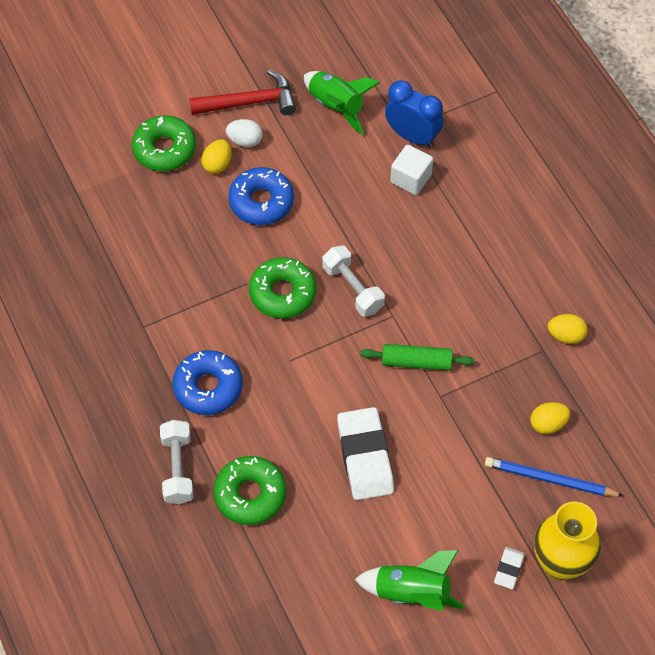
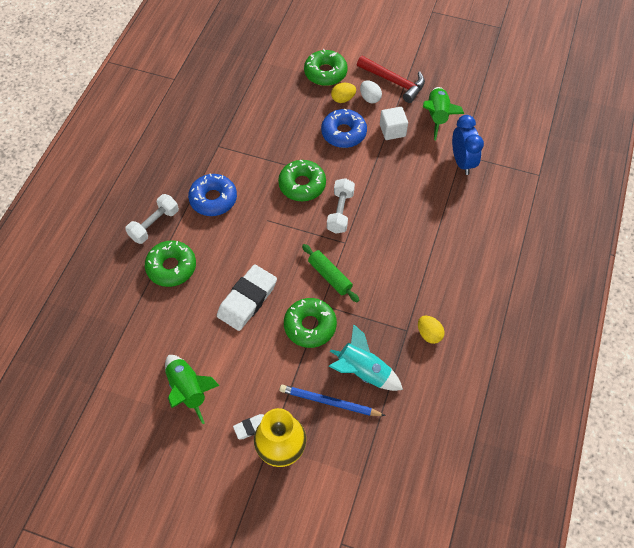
camera: 45 degrees right, 0 degrees up
(411, 179) = (436, 182): white cube -> white cube (392, 130)
(453, 426) = (310, 326): none -> green donut
(548, 424) = (363, 371): yellow egg -> turquoise rocket
(550, 479) = (329, 402): blue pencil -> blue pencil turned 45 degrees counterclockwise

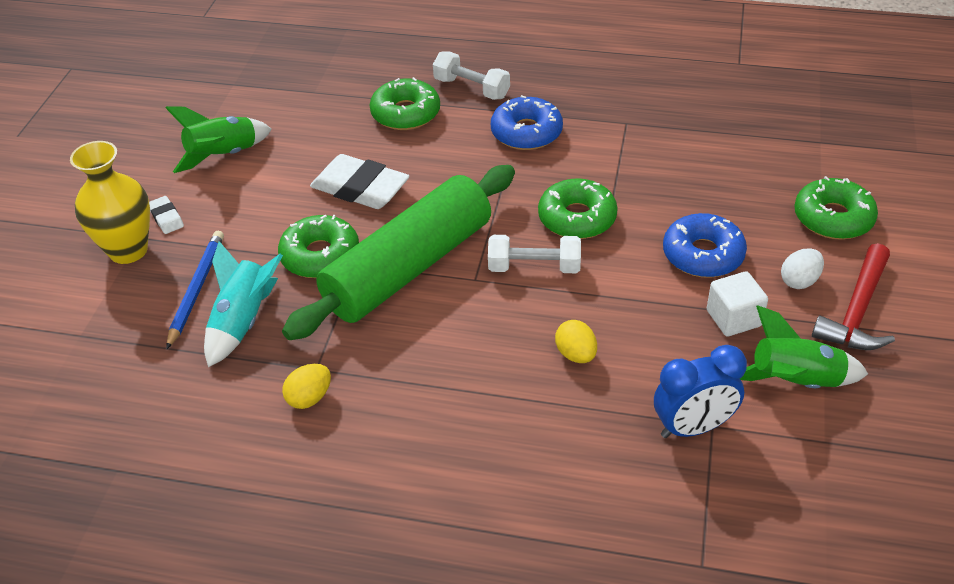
camera: 85 degrees right, 15 degrees down
(330, 276) = (409, 268): green rolling pin -> green rolling pin, size x2.30
(343, 99) = (781, 246): yellow egg -> yellow egg (576, 354)

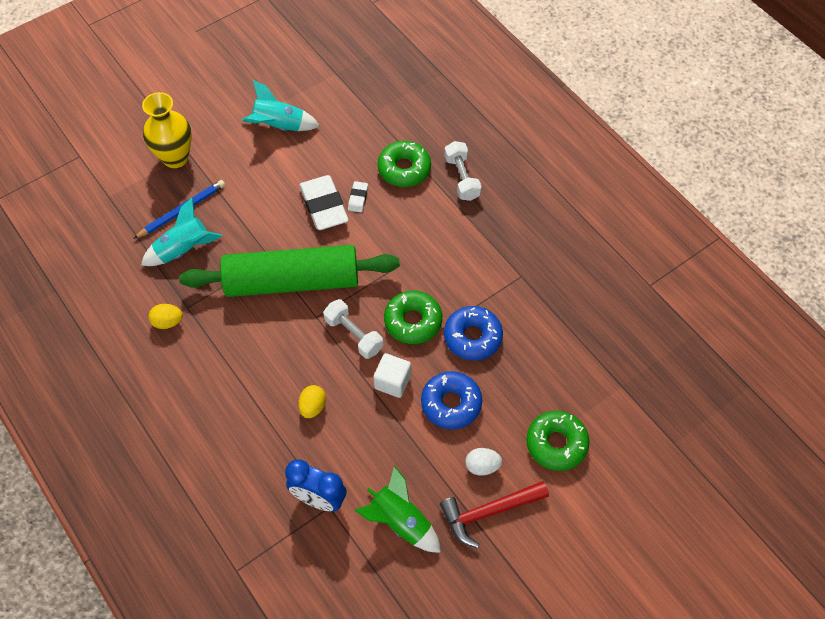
camera: 40 degrees right, 15 degrees up
(166, 218) = (212, 149): white eraser -> white eraser (358, 198)
(223, 156) = (279, 126): green rocket -> turquoise rocket
(320, 256) = (258, 237): green donut -> none
(526, 132) = (455, 237): blue donut -> blue donut (472, 337)
(733, 318) = (417, 457): white cube -> white cube (392, 382)

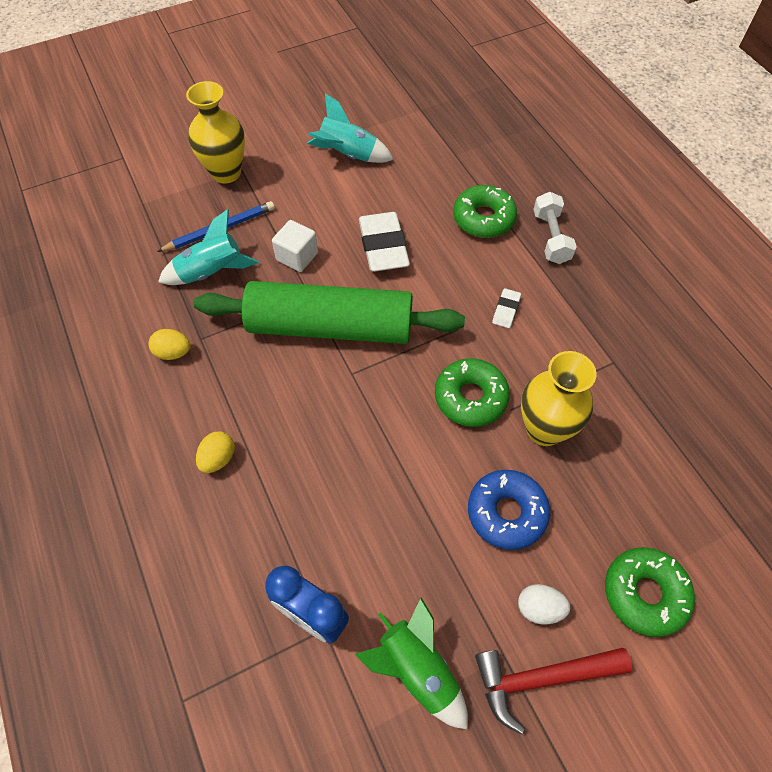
camera: 10 degrees right, 0 degrees up
(313, 407) = (327, 487): yellow egg -> yellow egg (218, 458)
(353, 335) = (394, 403): white dumbbell -> none
(358, 198) = (424, 243): white eraser -> white eraser (506, 310)
(392, 382) = (434, 470): white cube -> white cube (297, 256)
(472, 337) = (544, 429): blue donut -> yellow vase

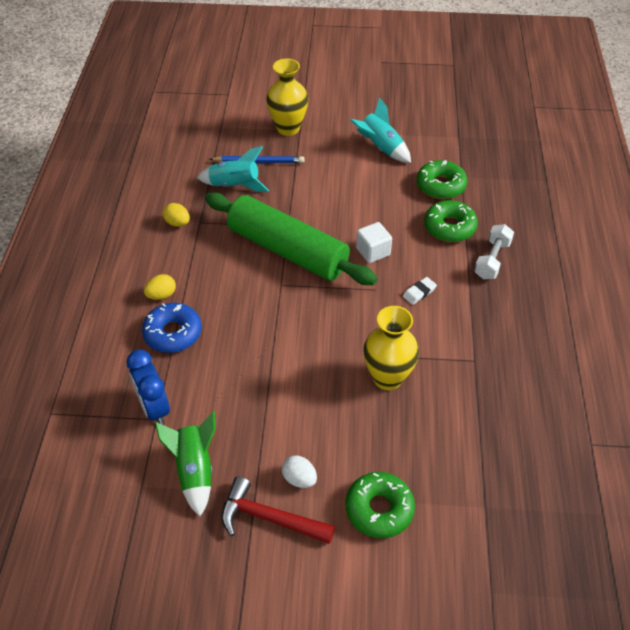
camera: 30 degrees right, 10 degrees down
(297, 256) = (297, 199): white cube -> white cube (373, 251)
(383, 246) = (361, 216): white eraser -> none
(470, 397) = (350, 335): green donut -> green donut (440, 186)
(506, 513) = (321, 414): blue donut -> blue donut (173, 333)

